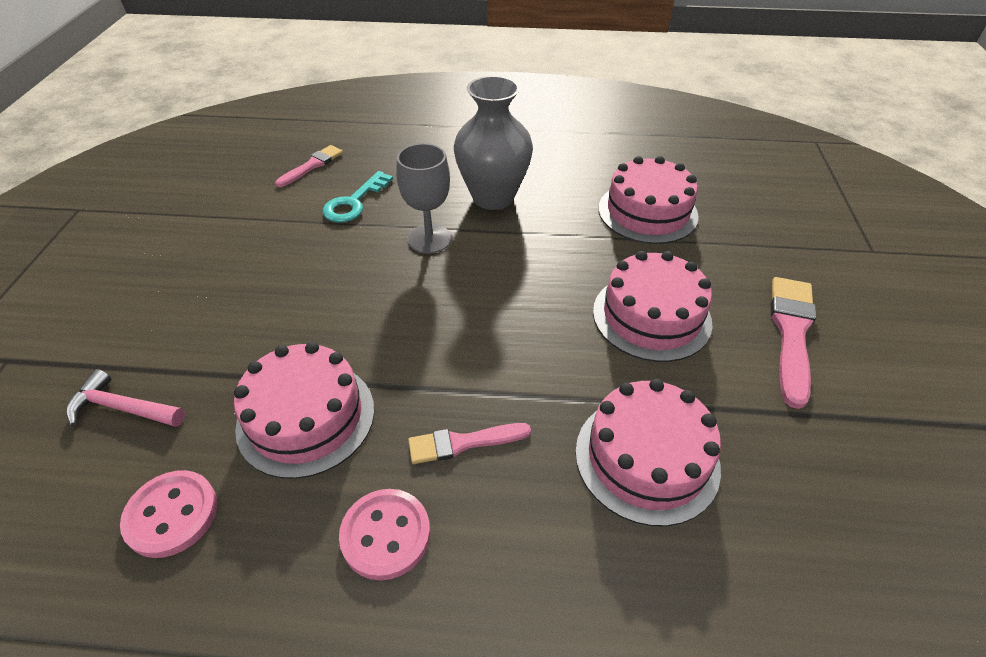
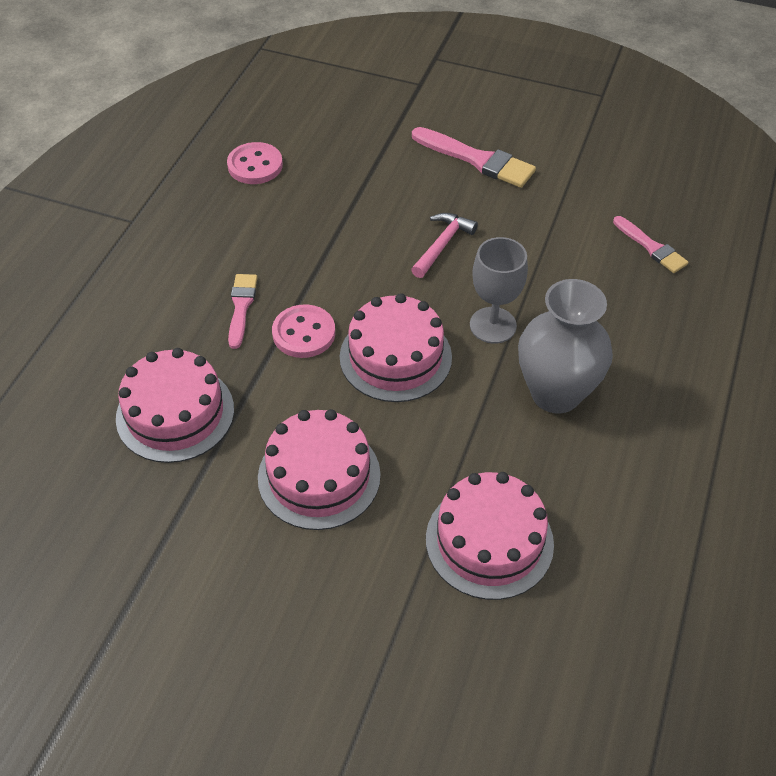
camera: 105 degrees right, 5 degrees up
(123, 408) = (351, 139): pink hammer -> pink hammer (442, 245)
(306, 417) = (303, 226): pink cake -> pink cake (395, 357)
(354, 202) = (571, 274): turquoise key -> none
(386, 535) = (191, 257): pink button -> pink button (304, 333)
(791, 333) = (249, 592): pink brush -> pink brush (477, 160)

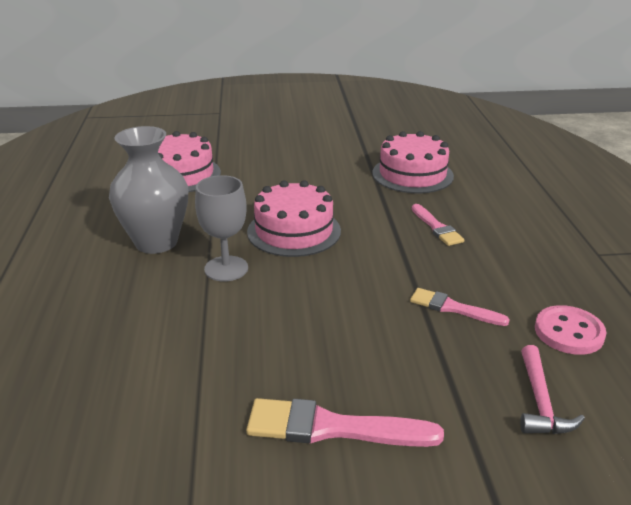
camera: 155 degrees right, 20 degrees down
(304, 333) = (374, 226): pink button -> none
(319, 476) = (299, 173): pink cake -> none
(442, 245) = (310, 316): pink hammer -> pink hammer (540, 402)
(651, 247) = (73, 383): pink brush -> pink brush (453, 308)

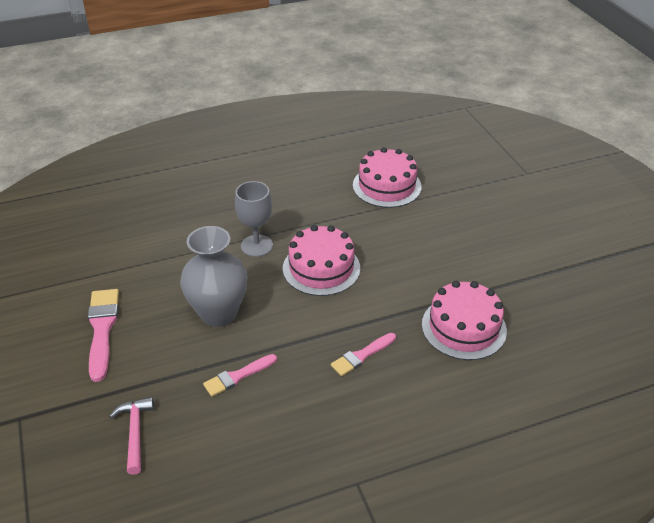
camera: 75 degrees right, 10 degrees up
(156, 242) = (280, 204): grey vase -> grey vase (218, 314)
(453, 308) = (237, 376): pink brush -> pink brush turned 135 degrees counterclockwise
(540, 402) = (135, 433): pink hammer -> pink hammer turned 90 degrees clockwise
(569, 332) = (220, 453): pink button -> none

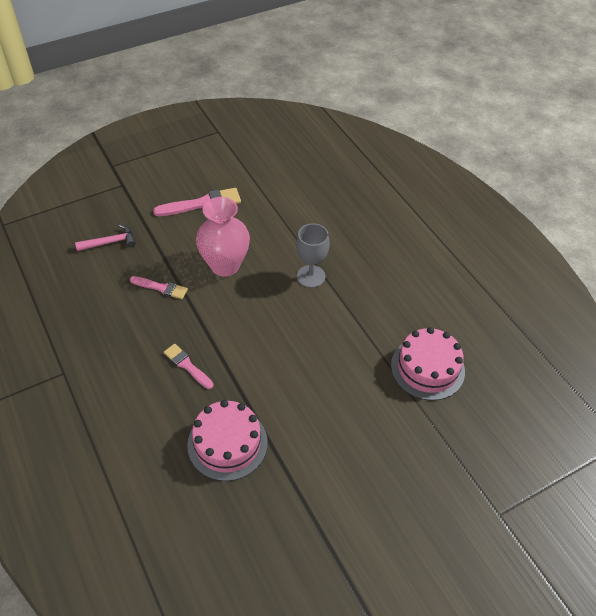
camera: 80 degrees right, 10 degrees up
(218, 314) = (225, 265): grey vase -> pink vase
(237, 376) = (161, 288): pink brush -> pink brush turned 150 degrees clockwise
(321, 268) = (290, 326): pink cake -> none

